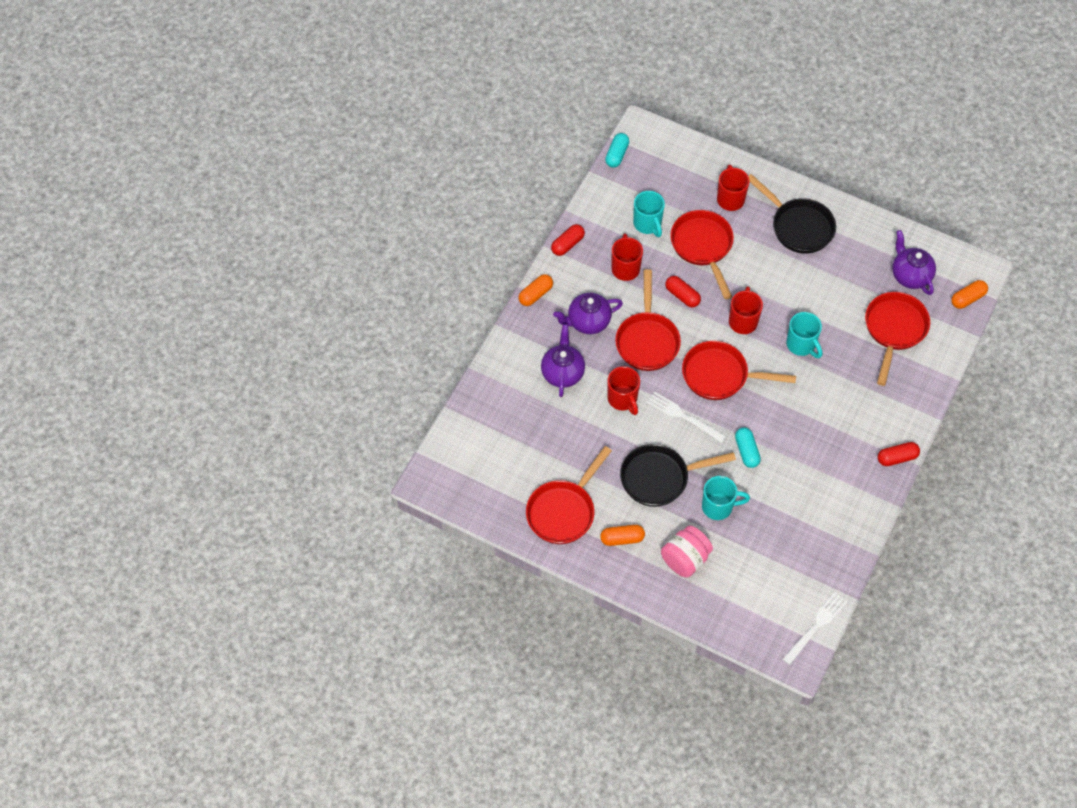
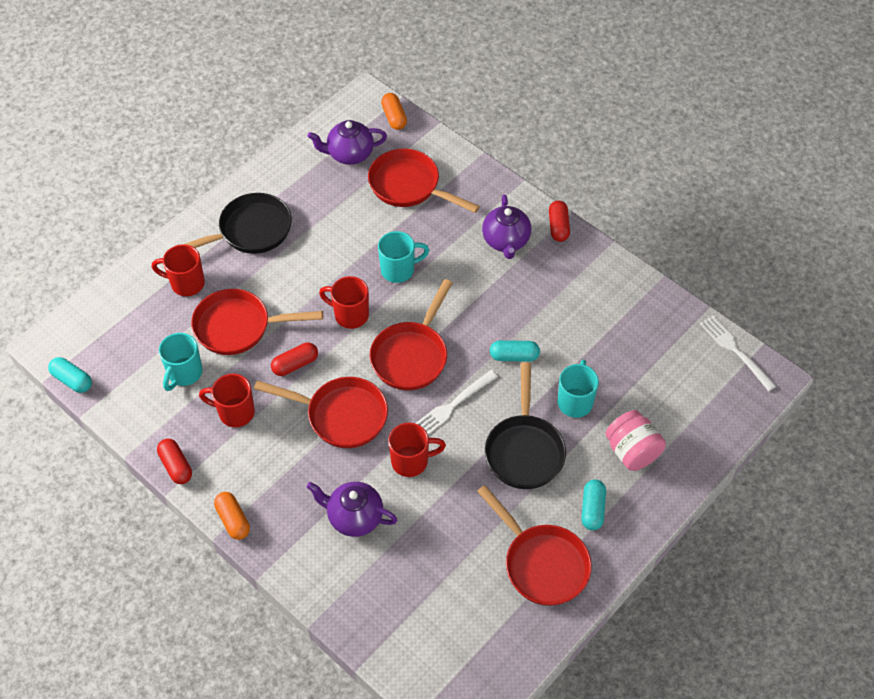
camera: 75 degrees left, 5 degrees down
(588, 322) = (294, 471): purple teapot -> purple teapot (506, 241)
(622, 538) = (592, 509): orange capsule -> turquoise capsule
(648, 224) = (184, 373): turquoise mug -> turquoise mug turned 120 degrees clockwise

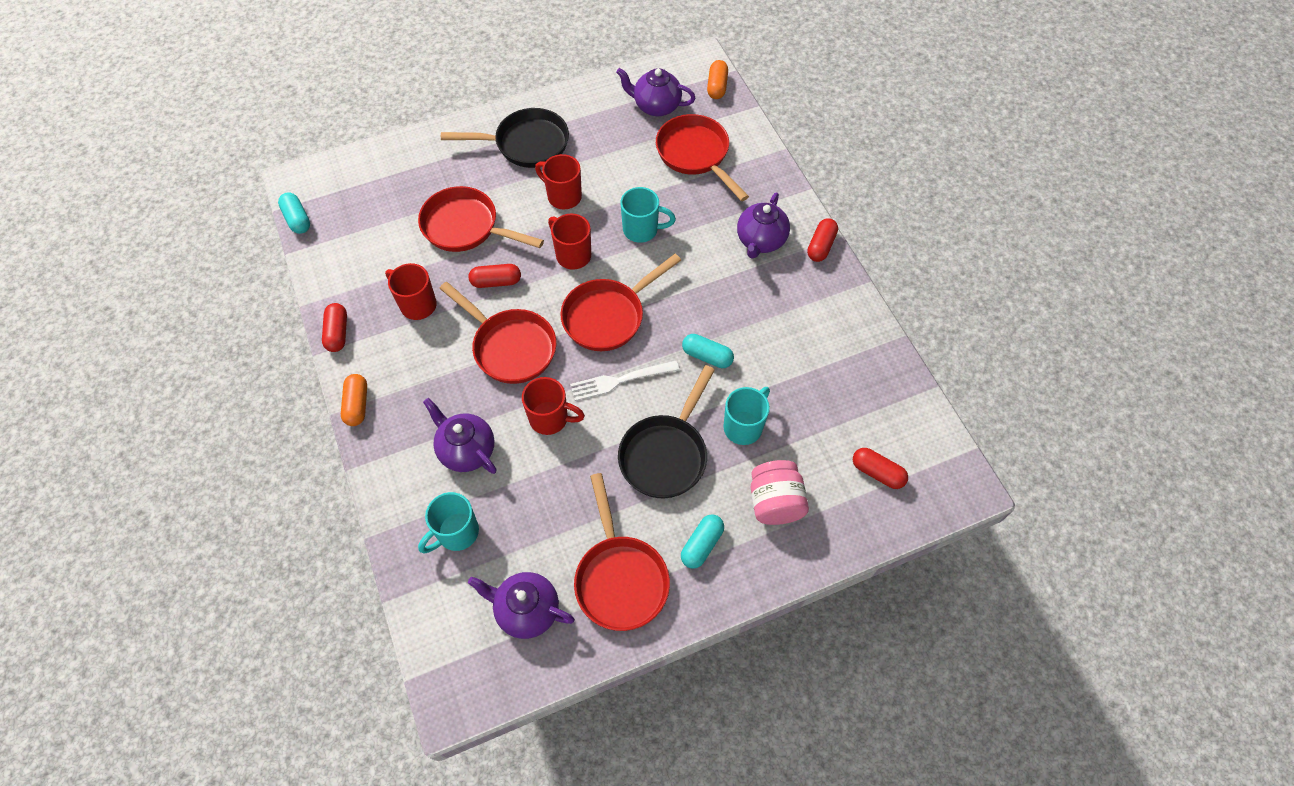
camera: 25 degrees right, 5 degrees up
(184, 373) = (394, 251): turquoise mug -> turquoise mug (456, 533)
(186, 283) = (443, 170): red mug -> red mug (563, 196)
(480, 622) = (526, 610): none -> purple teapot
(698, 394) = (877, 472): none -> red capsule
(735, 350) = (941, 442): white fork -> none

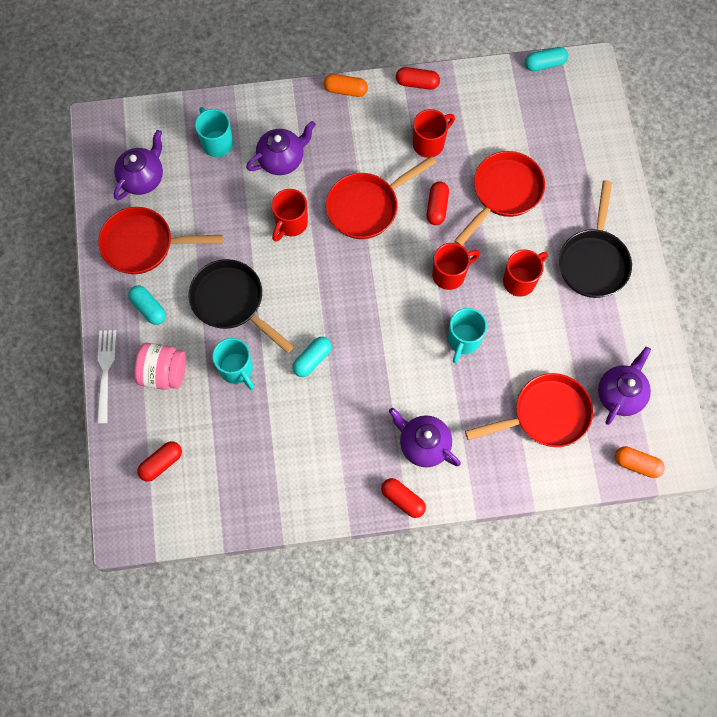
camera: 105 degrees right, 10 degrees up
(608, 316) = (376, 289): red pan -> none
(620, 380) = (309, 284): white fork -> white fork (105, 371)

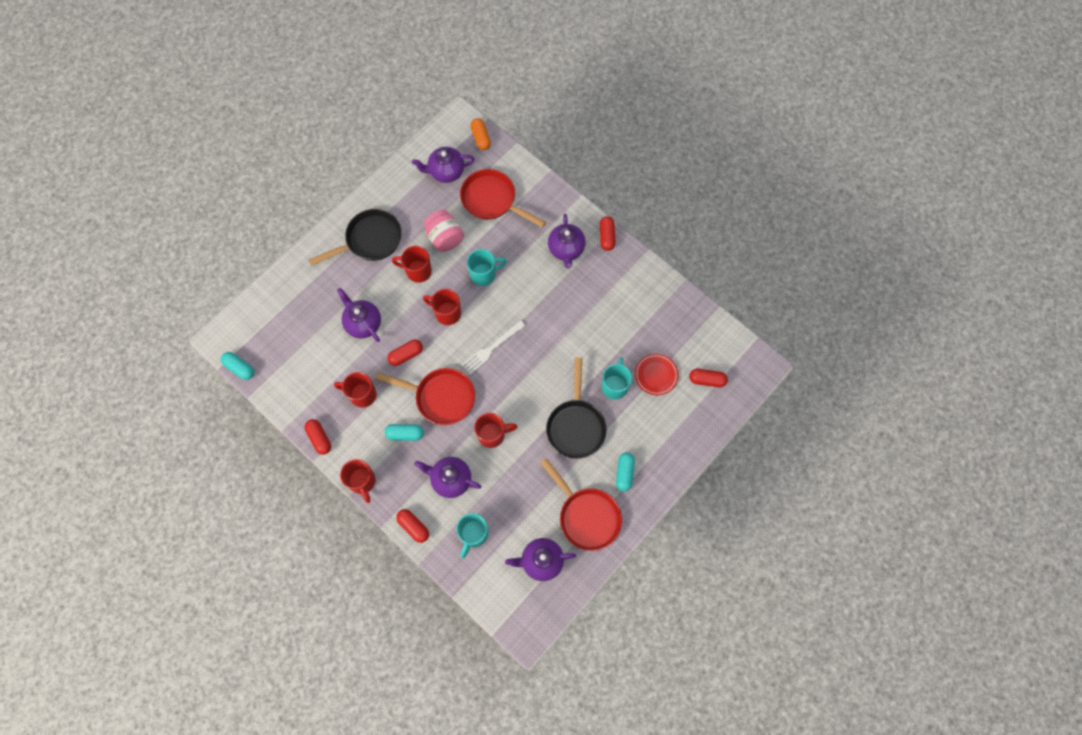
camera: 130 degrees left, 0 degrees up
(105, 371) = (686, 462): white fork -> white fork (491, 348)
(164, 373) = (655, 426): pink jar -> pink jar (445, 238)
(211, 418) = (656, 375): none -> red plate
(268, 102) = (413, 527): none -> red capsule
(312, 359) = (570, 348): turquoise capsule -> turquoise capsule (405, 434)
(345, 90) = (362, 481): orange capsule -> red mug
(503, 193) = (363, 323): red pan -> purple teapot

